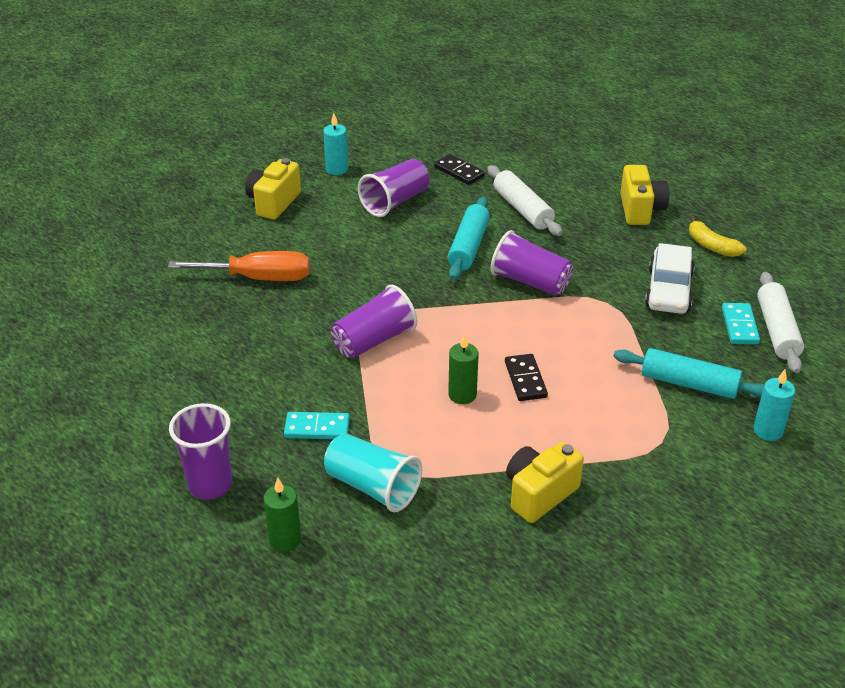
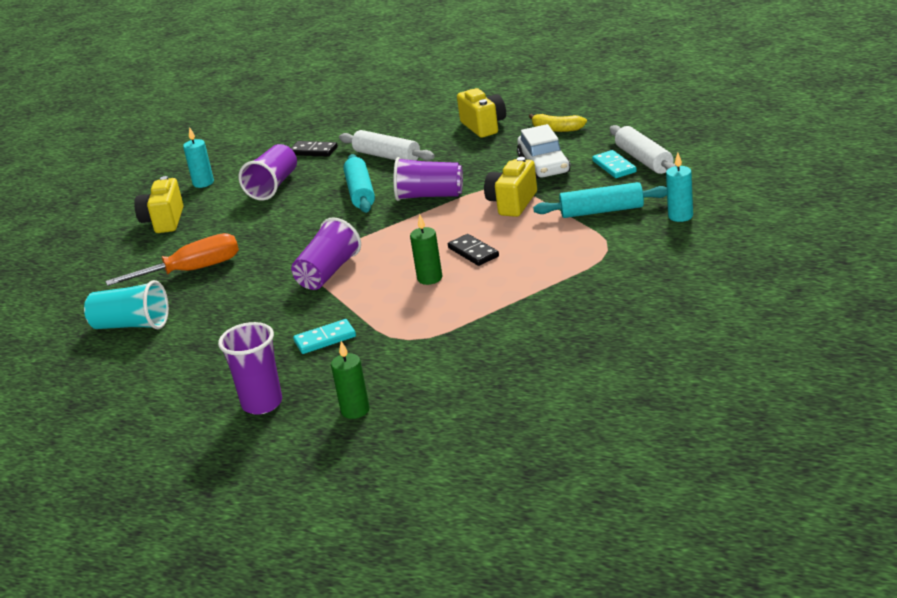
camera: 20 degrees left, 10 degrees down
(372, 486) = (401, 355): turquoise cup -> turquoise cup (131, 325)
(539, 494) = (538, 310): yellow camera -> yellow camera (512, 203)

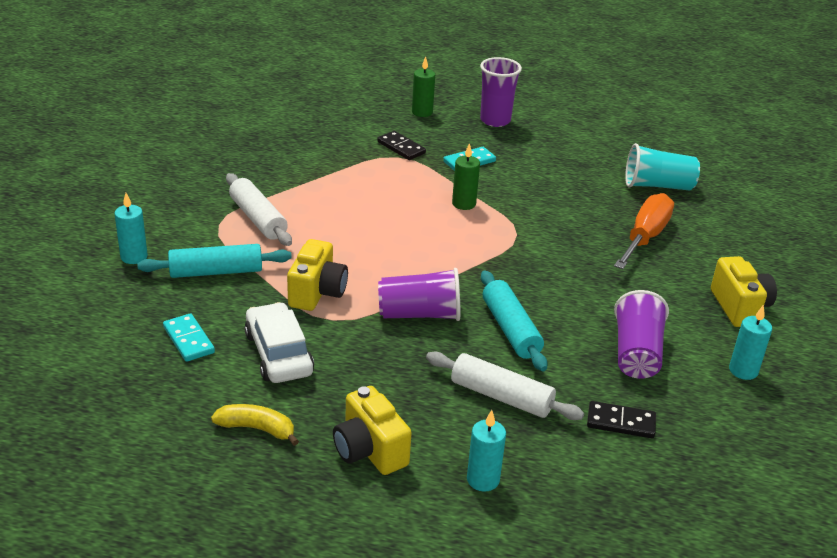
camera: 165 degrees right, 5 degrees up
(192, 270) = (645, 237): orange screwdriver -> orange screwdriver turned 150 degrees clockwise
(328, 273) = (497, 222): purple cup -> none
(416, 121) = (483, 479): none -> turquoise candle
(430, 278) = (392, 208): green candle -> green candle (464, 204)
(473, 252) = (354, 233): black domino -> black domino (401, 148)
(644, 160) = (148, 348): white rolling pin -> white rolling pin (258, 219)

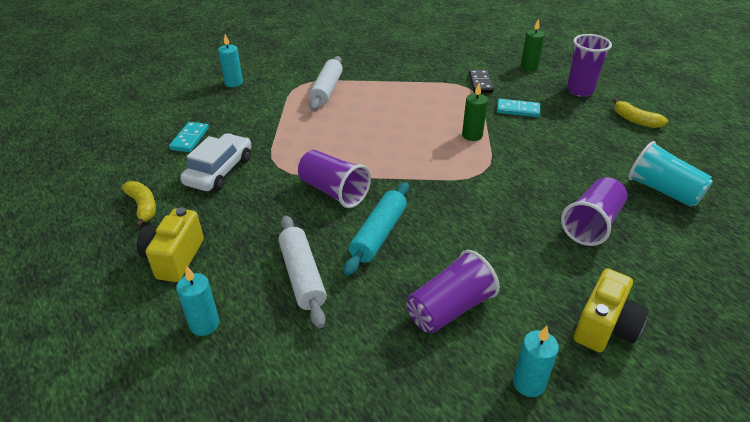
camera: 45 degrees right, 5 degrees up
(216, 272) = (259, 109): turquoise rolling pin -> none
(317, 293) = (294, 147): yellow camera -> none
(570, 132) = (635, 120): none -> yellow banana
(620, 422) = (357, 352): black domino -> none
(645, 237) = (592, 224): orange screwdriver -> purple cup

